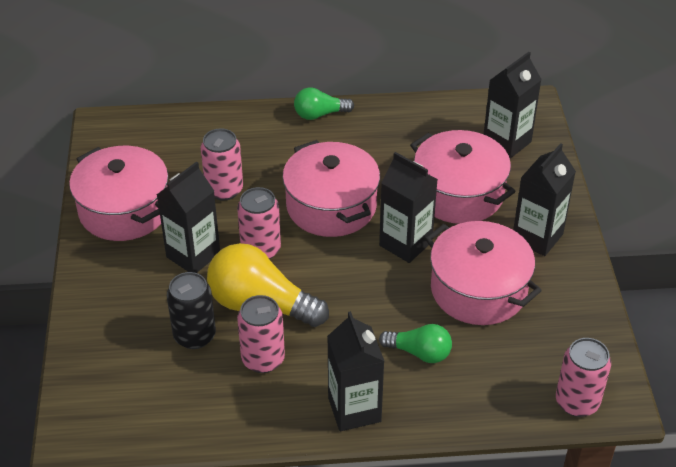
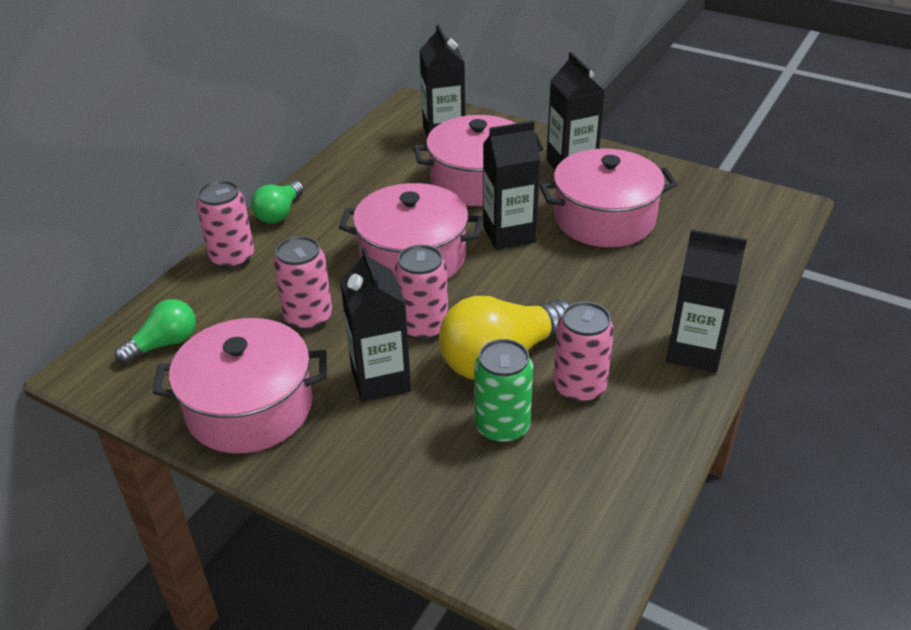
camera: 55 degrees left, 5 degrees down
(194, 336) = (502, 426): black can -> green can
(419, 352) = (652, 282): green light bulb -> green light bulb (164, 344)
(577, 402) = (773, 223): pink can -> pink can (232, 258)

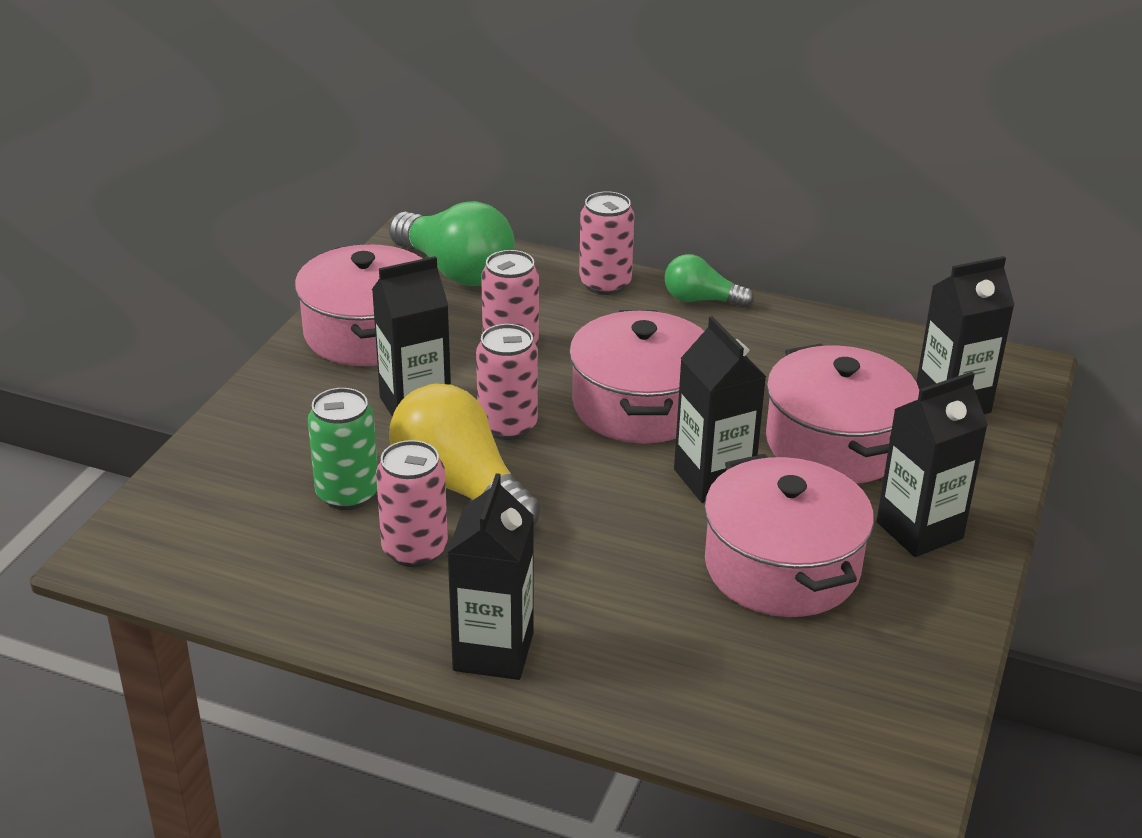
camera: 80 degrees right, 5 degrees down
(164, 344) = (455, 270): green light bulb -> green light bulb, size x1.78

